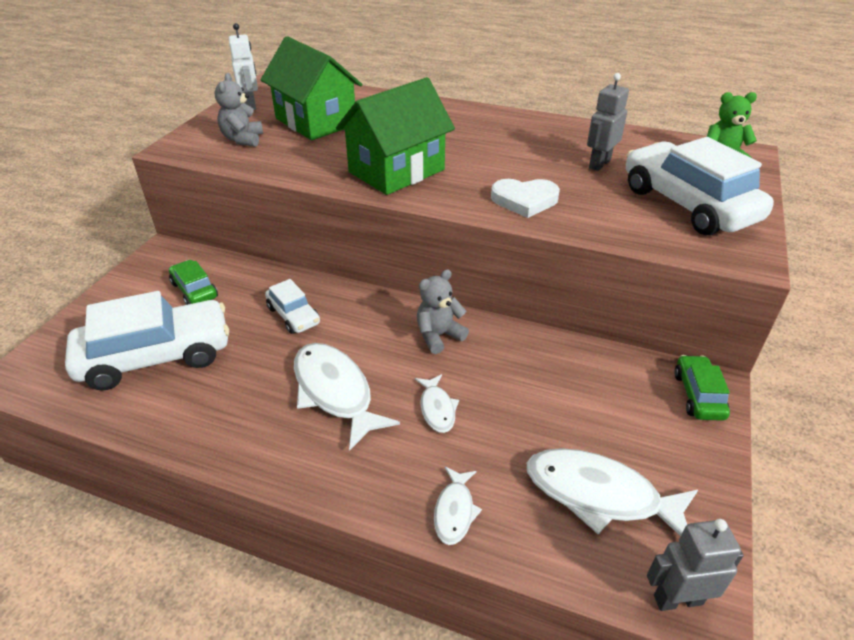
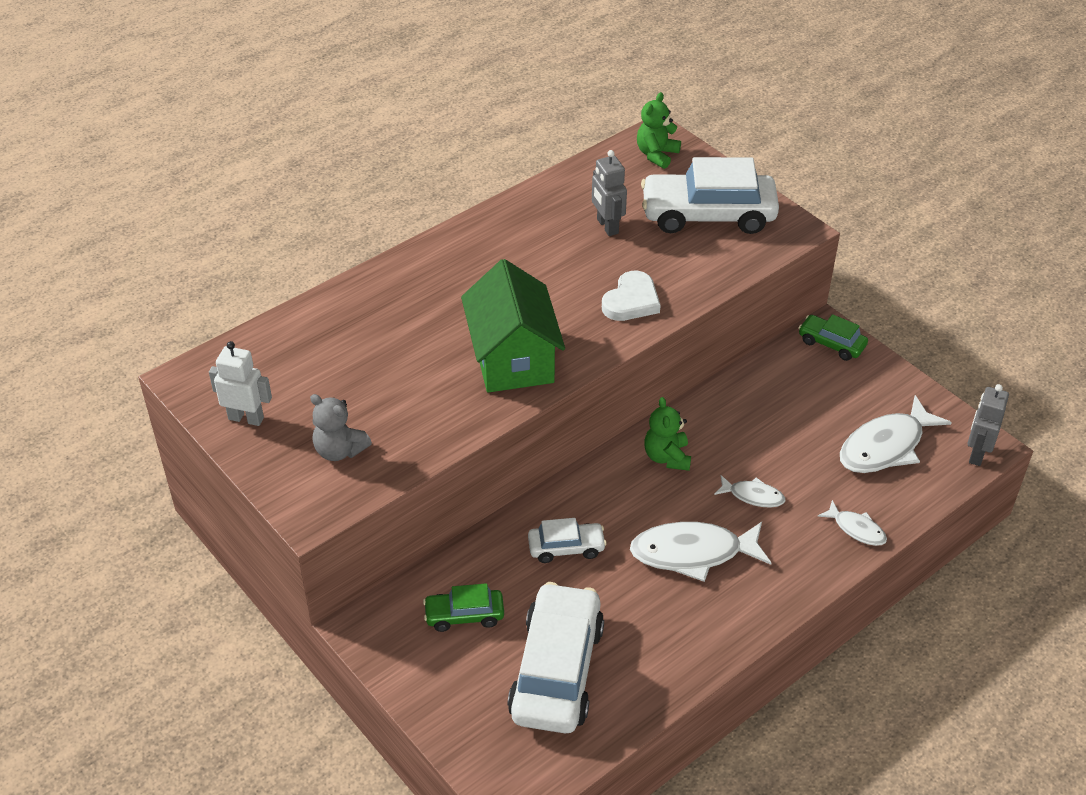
camera: 60 degrees left, 5 degrees up
(315, 122) = (346, 378): green house -> none
(438, 336) = (667, 457): grey teddy bear -> green teddy bear

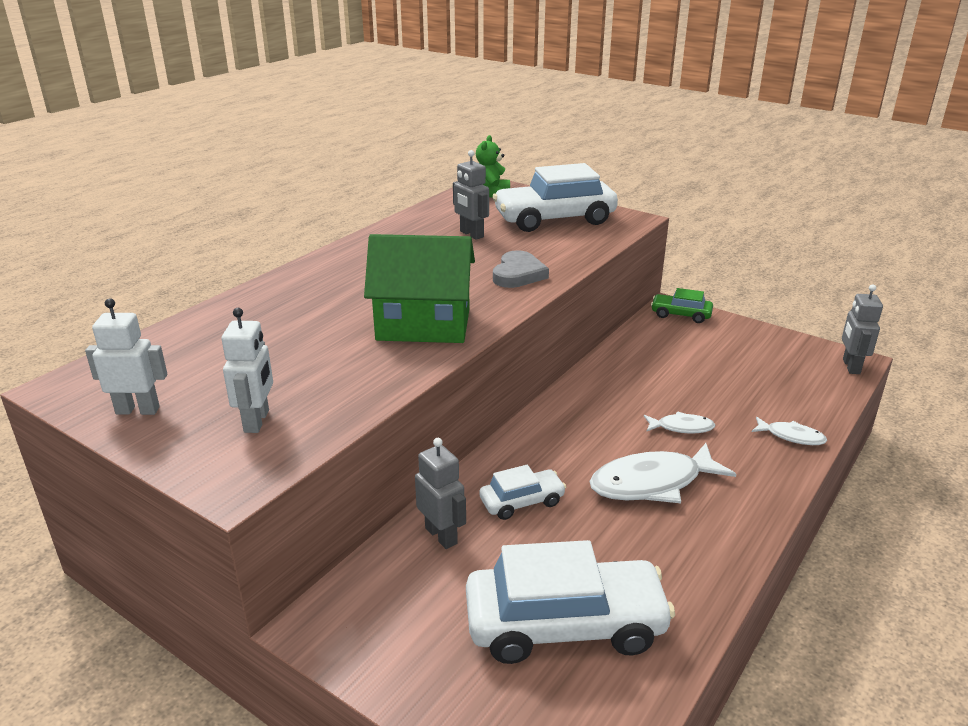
camera: 15 degrees left, 15 degrees down
(339, 450) = (257, 421): grey teddy bear -> white robot
(464, 615) = (435, 588): green car -> none
(485, 567) = (441, 535): none -> grey robot
(513, 358) = (423, 325): green house -> green house turned 60 degrees counterclockwise
(556, 670) = (565, 624): white car -> white car turned 90 degrees clockwise
(631, 301) = (518, 274): white heart -> grey heart
(667, 457) = (585, 411): green teddy bear -> none
(885, 446) = (773, 373): white fish -> none

